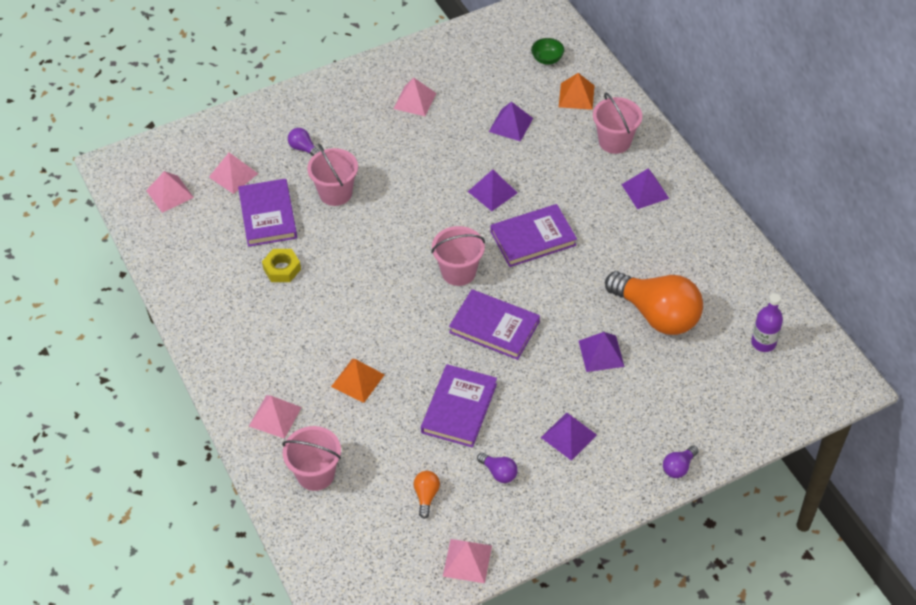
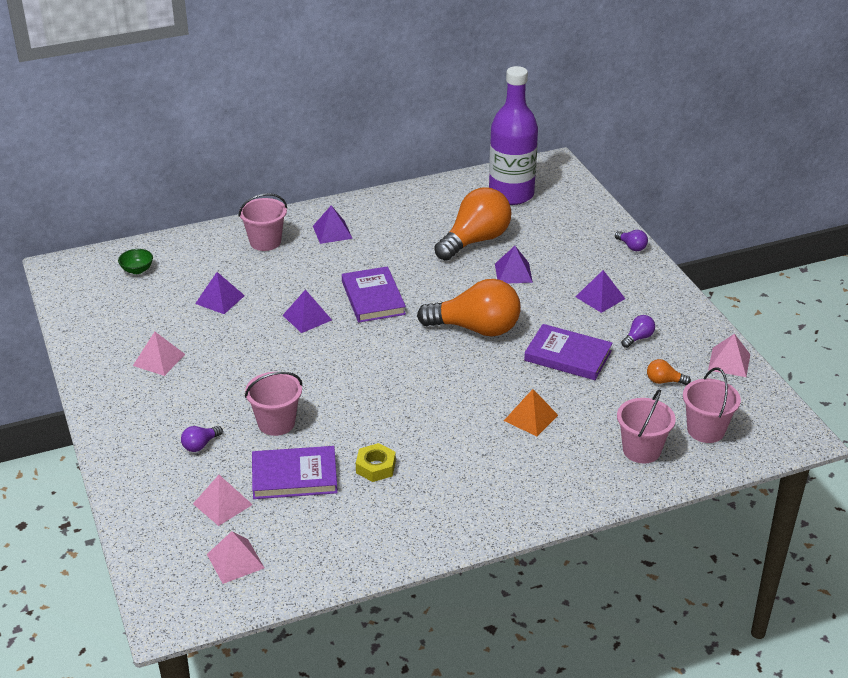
camera: 85 degrees left, 15 degrees down
(275, 416) = (572, 477): pink pyramid -> none
(458, 272) = (405, 345): pink bucket -> pink bucket (706, 430)
(494, 327) = (476, 329): purple book -> orange light bulb
(576, 96) = (196, 257): orange pyramid -> none
(763, 343) = (511, 194): purple bottle -> purple bottle, size x2.19

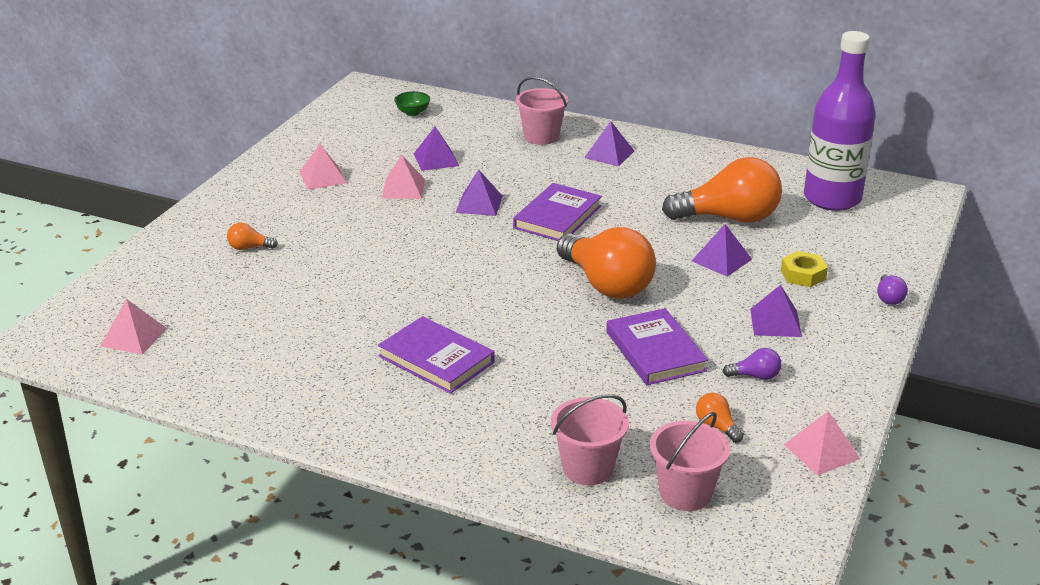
camera: 45 degrees right, 5 degrees down
(200, 445) = (249, 248): purple light bulb -> orange light bulb
(222, 504) = (193, 294): pink pyramid -> pink pyramid (403, 188)
(276, 423) = (325, 263): pink bucket -> none
(294, 476) = (272, 307): purple book -> purple book (436, 359)
(375, 467) = (340, 337): yellow nut -> yellow nut (803, 275)
(531, 418) = (531, 379): orange pyramid -> none

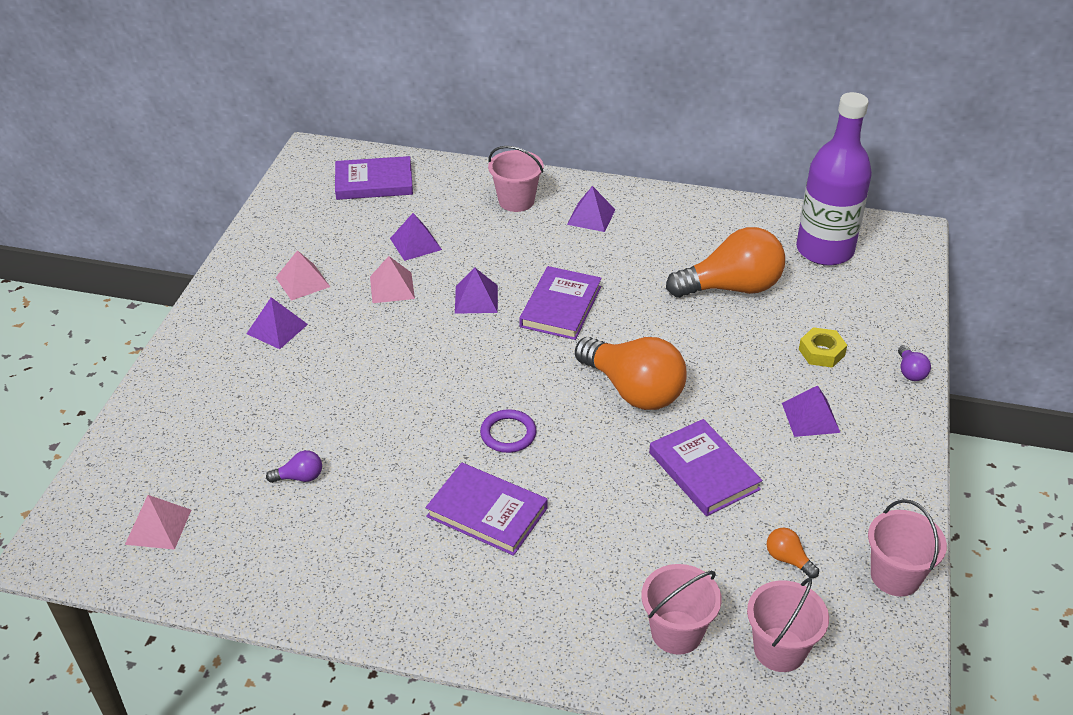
camera: 10 degrees left, 10 degrees up
(249, 248) = (250, 388): orange light bulb -> none
(412, 112) = (374, 182): green bowl -> purple book
(476, 304) = (508, 434): none -> purple ring
(721, 260) = (738, 343): purple pyramid -> purple pyramid (277, 329)
(755, 376) = (808, 489): purple light bulb -> purple light bulb (300, 477)
(821, 451) = (895, 576): pink pyramid -> pink bucket

